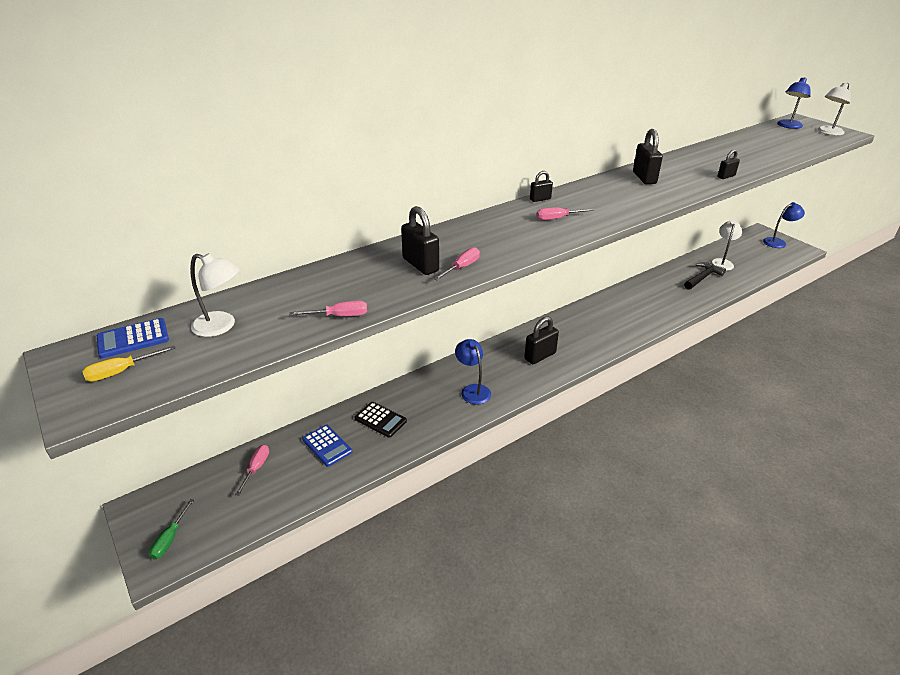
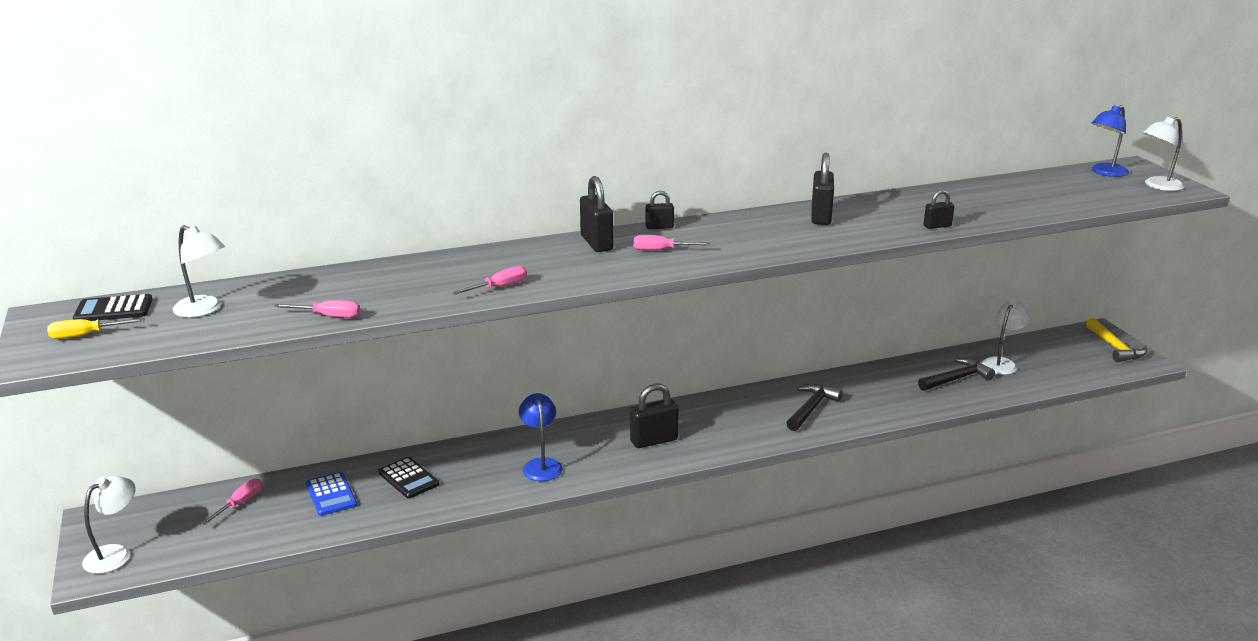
camera: 15 degrees right, 10 degrees down
(133, 339) = (113, 309): blue calculator -> black calculator
(170, 539) = (115, 554): green screwdriver -> white lamp
(420, 265) = (455, 279): black padlock -> black padlock (596, 243)
(628, 314) = (811, 408): none -> black hammer
(778, 242) = (1114, 347): blue lamp -> yellow hammer

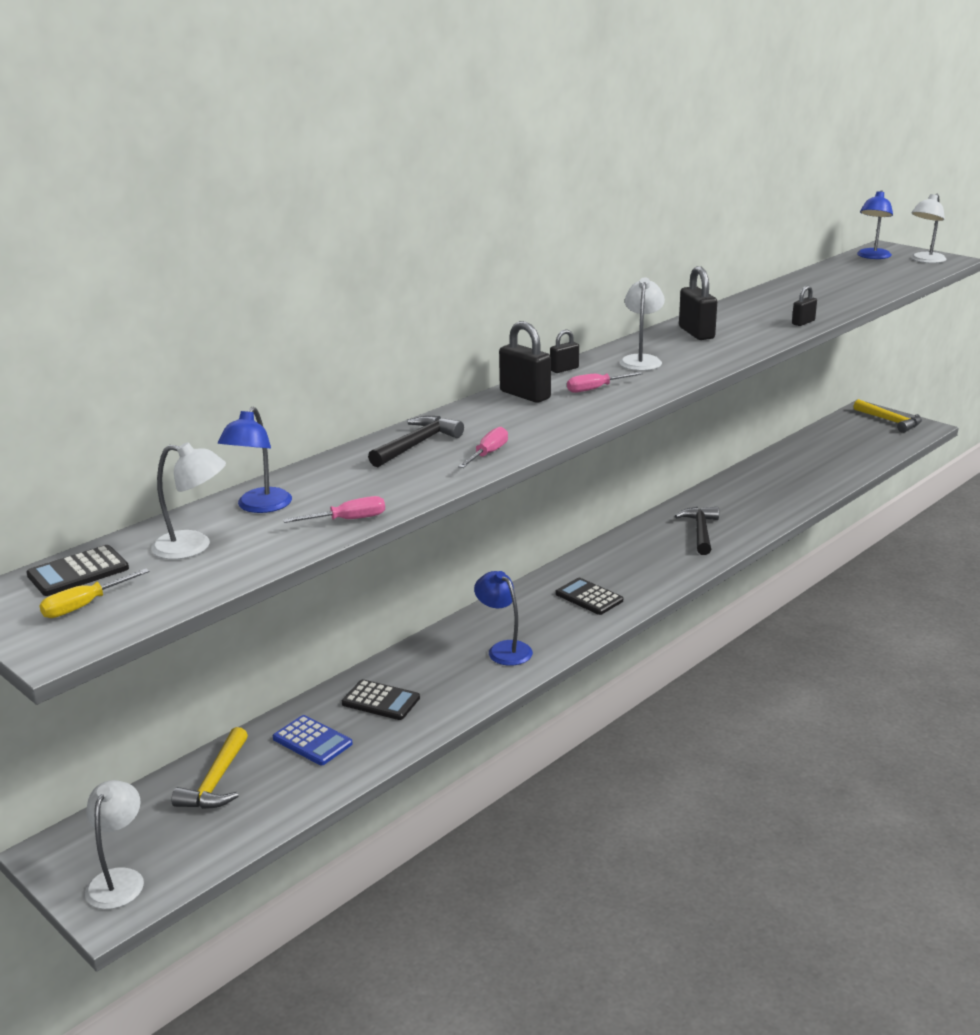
camera: 25 degrees left, 0 degrees up
(240, 503) = (216, 781): pink screwdriver -> yellow hammer
(285, 290) = (260, 507): none -> blue lamp
(654, 440) = (589, 597): black padlock -> black calculator
(956, 379) = (795, 476): black hammer -> black hammer (417, 445)
(1002, 363) = (817, 454): white lamp -> white lamp (641, 360)

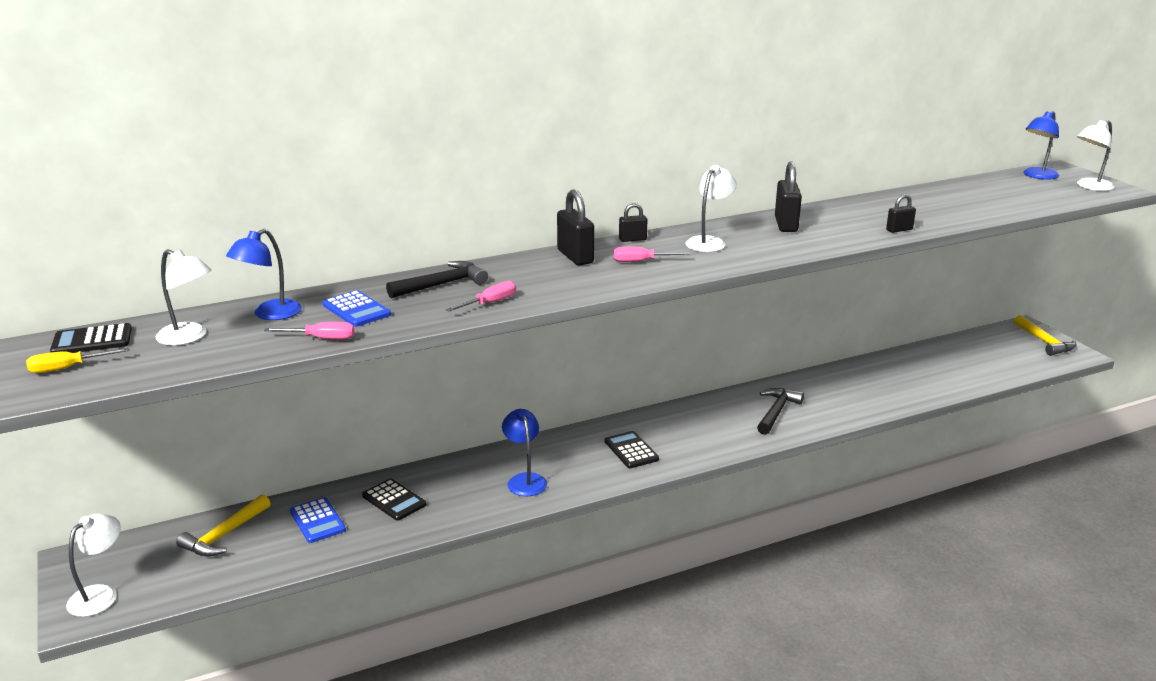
camera: 20 degrees right, 0 degrees up
(352, 485) = (356, 310): none -> blue calculator

